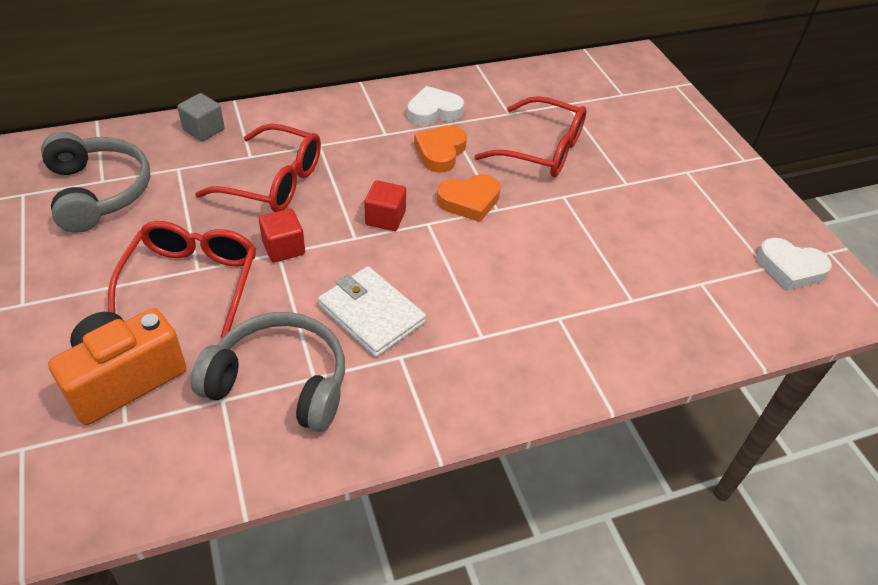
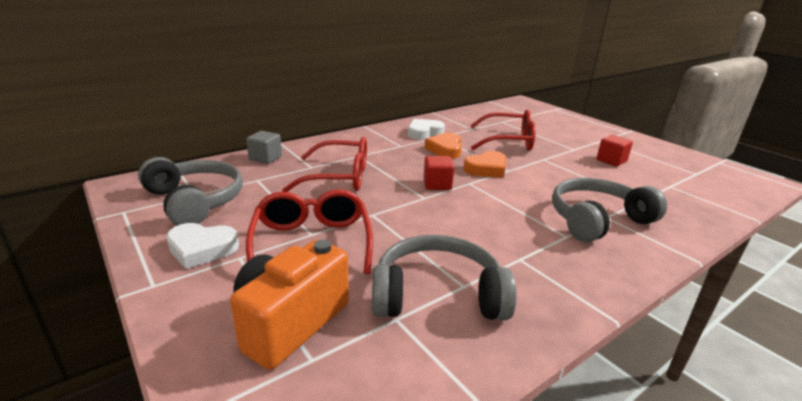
camera: 15 degrees left, 20 degrees down
(283, 248) = (374, 211): red cube -> red cube (611, 161)
(371, 314) = (474, 237): white wallet -> none
(542, 320) = (597, 220): none -> grey headphones
(790, 268) = (709, 172): white heart -> white heart (202, 249)

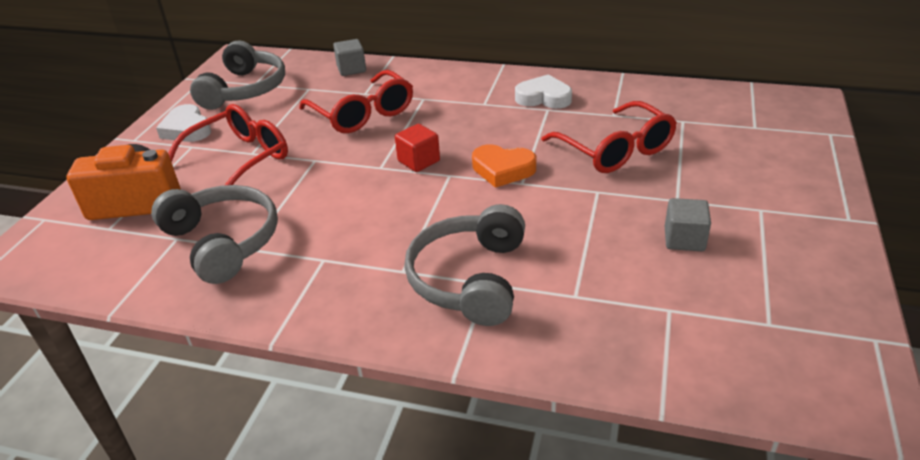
camera: 55 degrees right, 10 degrees up
(445, 149) = (517, 128): orange heart -> none
(597, 220) = (469, 279): grey headphones -> grey headphones turned 105 degrees counterclockwise
(611, 161) = (684, 239): red cube -> grey cube

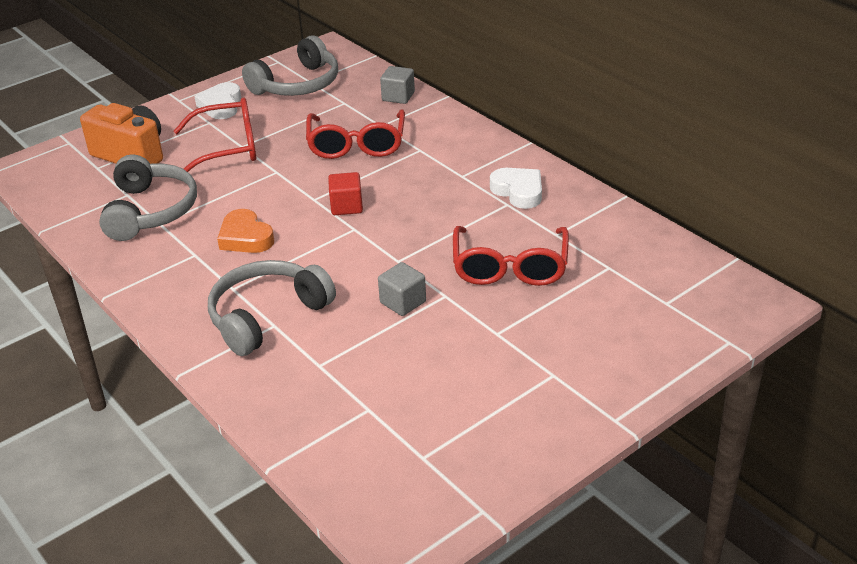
camera: 35 degrees right, 0 degrees up
(503, 170) = (398, 243): orange heart -> orange heart (245, 237)
(684, 239) = (455, 366): grey cube -> grey cube (403, 302)

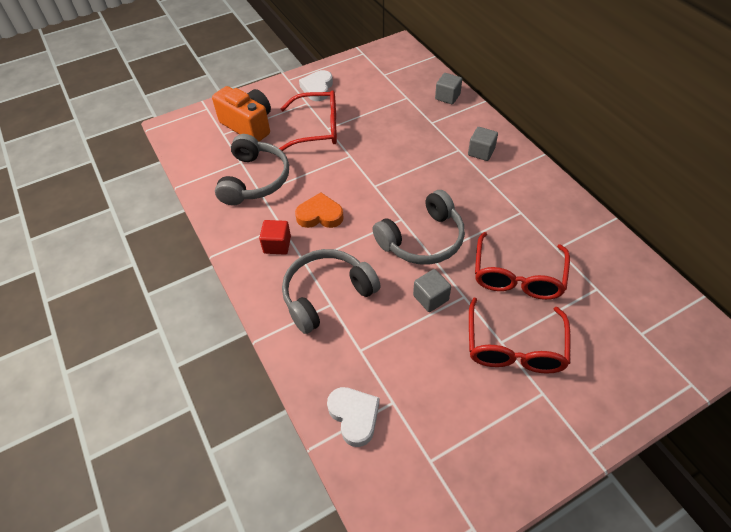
camera: 10 degrees right, 15 degrees up
(245, 237) = (320, 215): orange heart -> orange heart turned 120 degrees clockwise
(297, 84) = (374, 76): grey headphones -> grey headphones (423, 240)
(346, 206) = (398, 196): red cube -> red cube (277, 245)
(356, 144) = (412, 138): red glasses -> red glasses (514, 346)
(449, 149) = (481, 152): none -> grey cube
(518, 191) = (531, 201): white heart -> white heart (354, 416)

